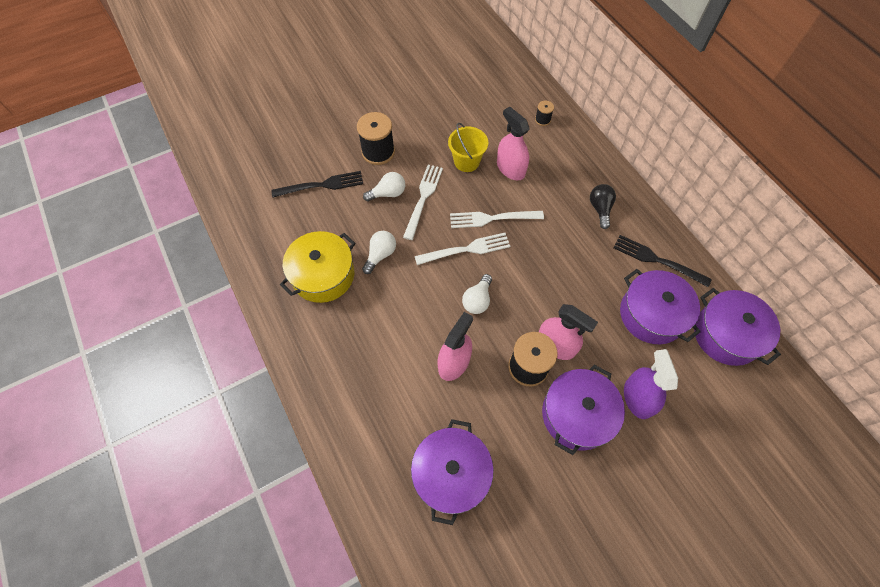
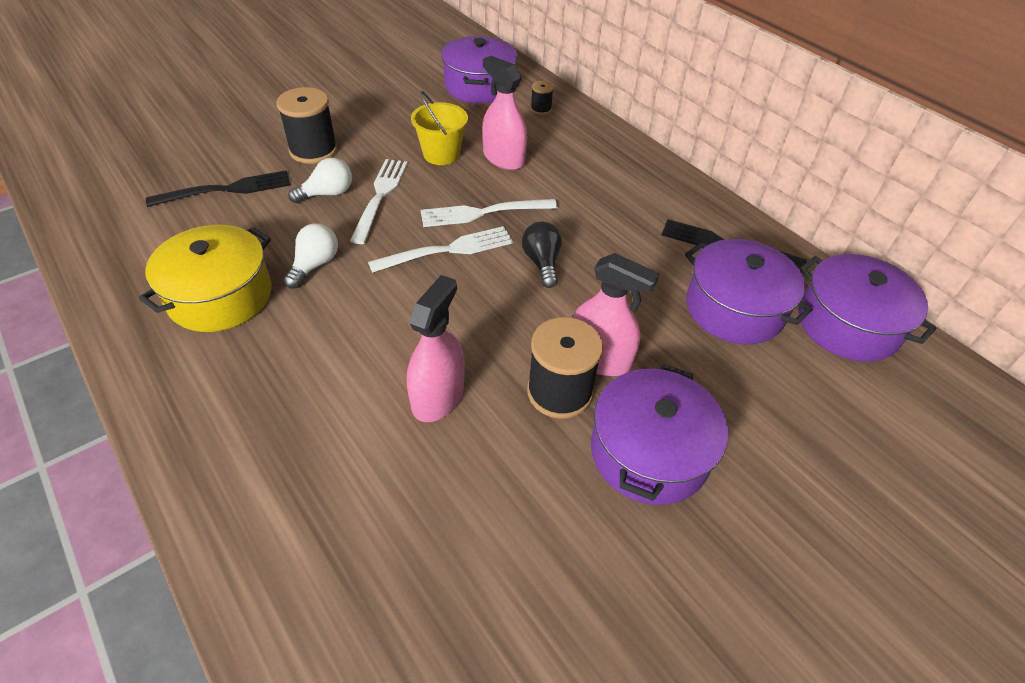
camera: 10 degrees left, 15 degrees down
(451, 474) = (443, 570): purple pot -> purple pot (479, 86)
(477, 300) = (469, 310): white light bulb -> none
(600, 209) = (634, 194): black light bulb -> black light bulb (542, 263)
(637, 398) = (740, 419): purple spray bottle -> none

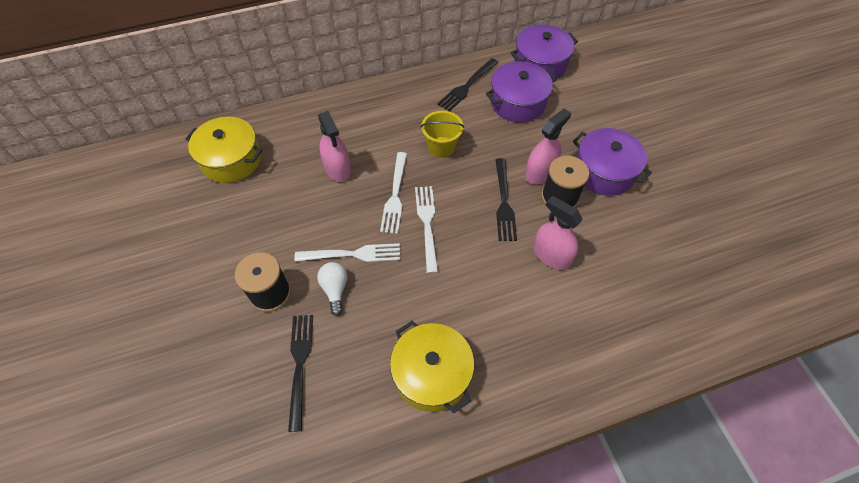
camera: 70 degrees left, 10 degrees up
(315, 265) = (417, 307): white light bulb -> none
(380, 196) = (352, 254): white fork -> white fork turned 150 degrees clockwise
(441, 154) = (315, 205): yellow bucket -> yellow bucket (441, 147)
(479, 86) = (231, 160): purple pot -> yellow pot
(503, 159) = (337, 169): pink spray bottle -> pink spray bottle turned 90 degrees counterclockwise
(518, 323) = (504, 202): none -> black fork
(541, 109) = (284, 130): black spool -> none
(542, 263) = (455, 177): black light bulb -> none

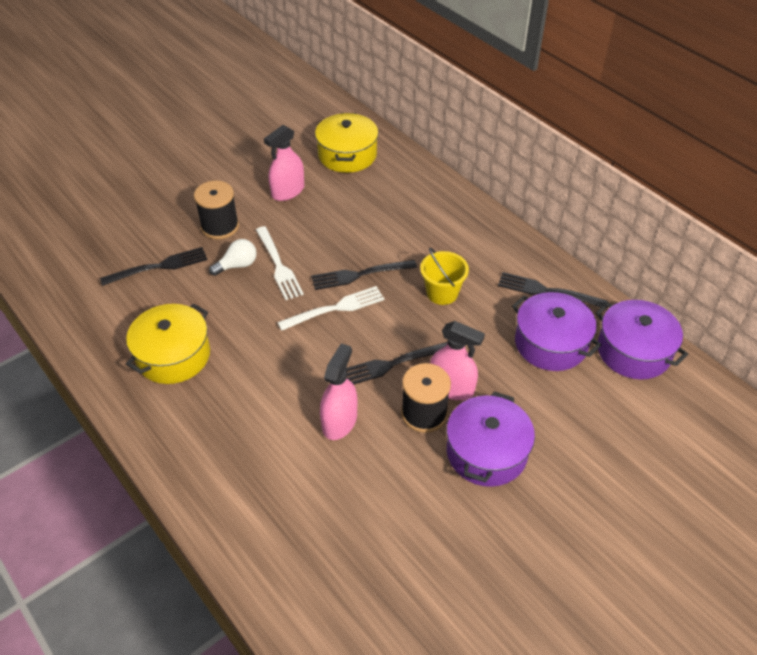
camera: 70 degrees right, 10 degrees down
(337, 169) = (372, 225): pink spray bottle -> pink spray bottle (288, 191)
(395, 195) = (360, 275): white fork -> black fork

